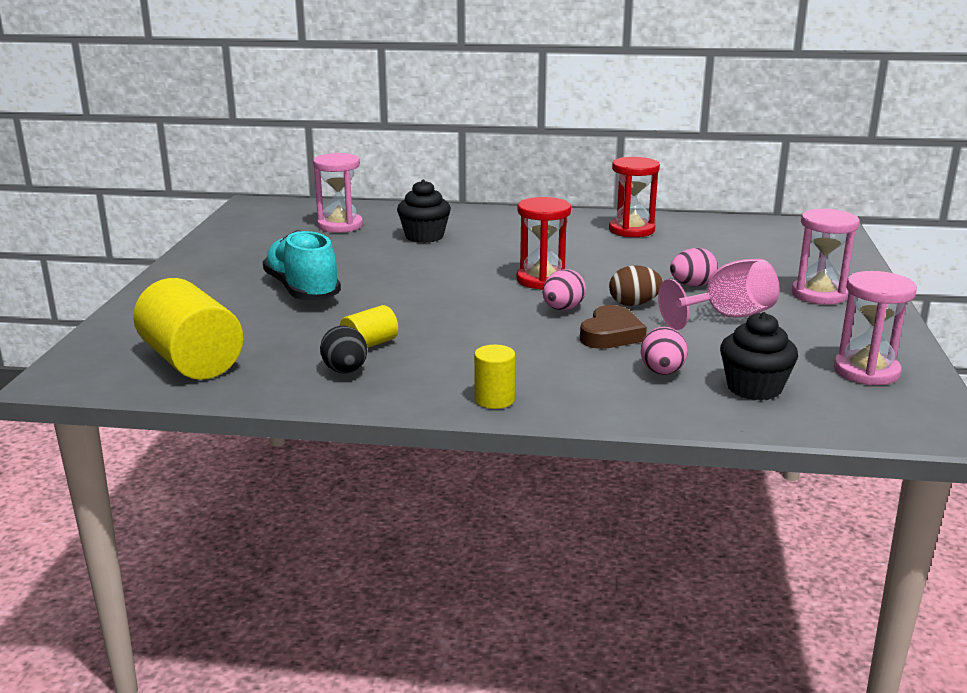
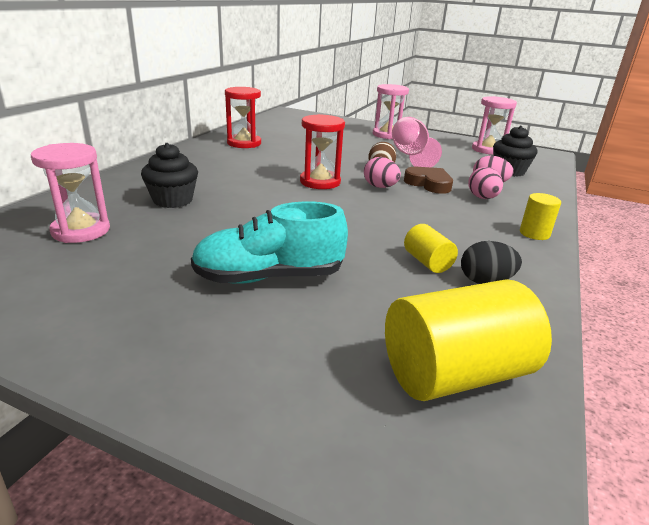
camera: 75 degrees left, 5 degrees up
(692, 285) = (357, 152): pink egg -> pink egg (482, 198)

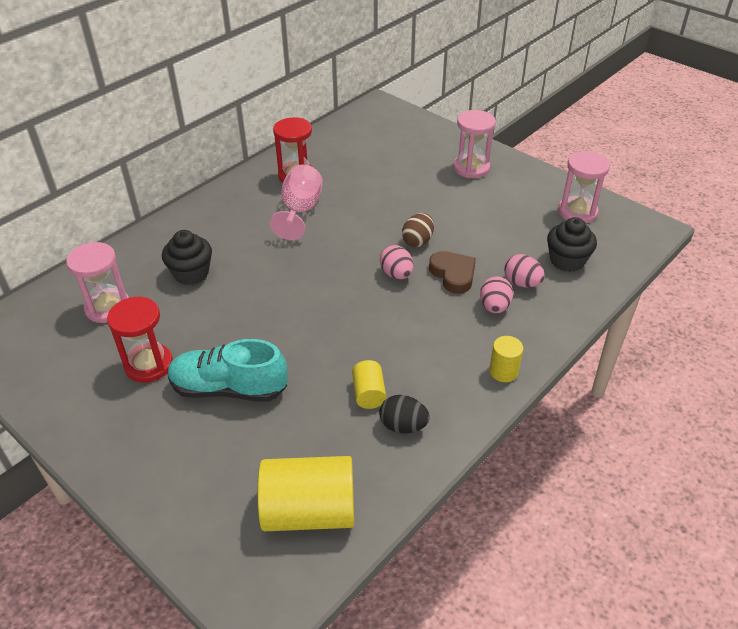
camera: 20 degrees right, 15 degrees up
(320, 182) = (339, 258): red hourglass -> red hourglass (149, 364)
(410, 156) = (469, 217): pink goblet -> pink goblet (300, 211)

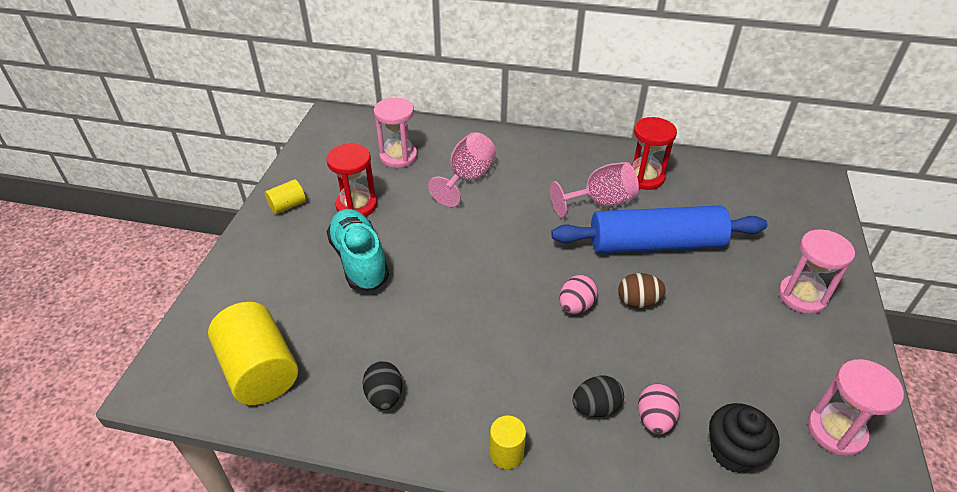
camera: 60 degrees right, 0 degrees up
(191, 273) = (467, 178): black cupcake -> pink goblet
(368, 393) = (408, 353): yellow cylinder -> yellow cylinder (287, 205)
(370, 205) = (655, 244): none -> blue rolling pin
(453, 274) = (614, 351): brown heart -> none
(494, 307) = (596, 407): pink egg -> black egg

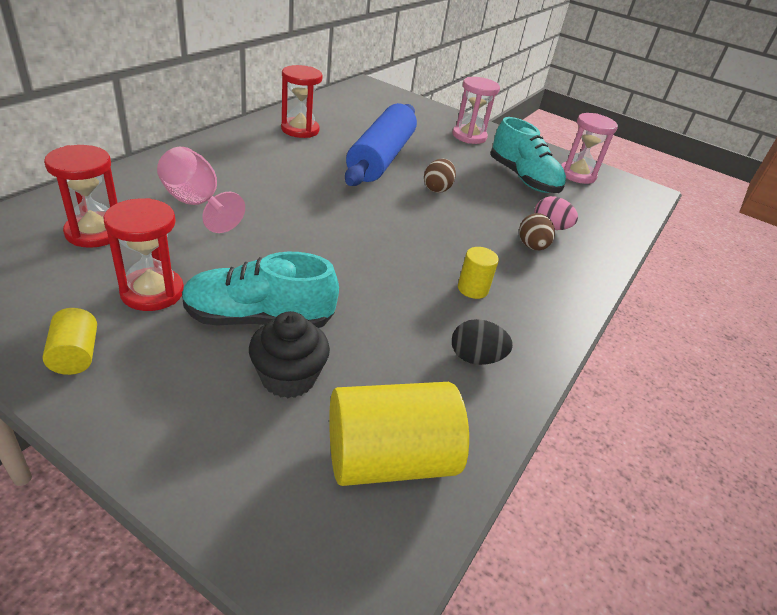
camera: 75 degrees left, 5 degrees down
(398, 156) = (95, 232): pink hourglass -> red hourglass
(506, 453) = (563, 304): yellow cylinder -> yellow cylinder (472, 289)
(576, 306) = (424, 215): pink egg -> none
(596, 407) = (532, 246): black egg -> brown egg
(600, 202) = (310, 158): pink goblet -> none
(734, 452) = (584, 211): black cupcake -> black cupcake (288, 377)
(750, 371) = (523, 178): none -> turquoise shoe

